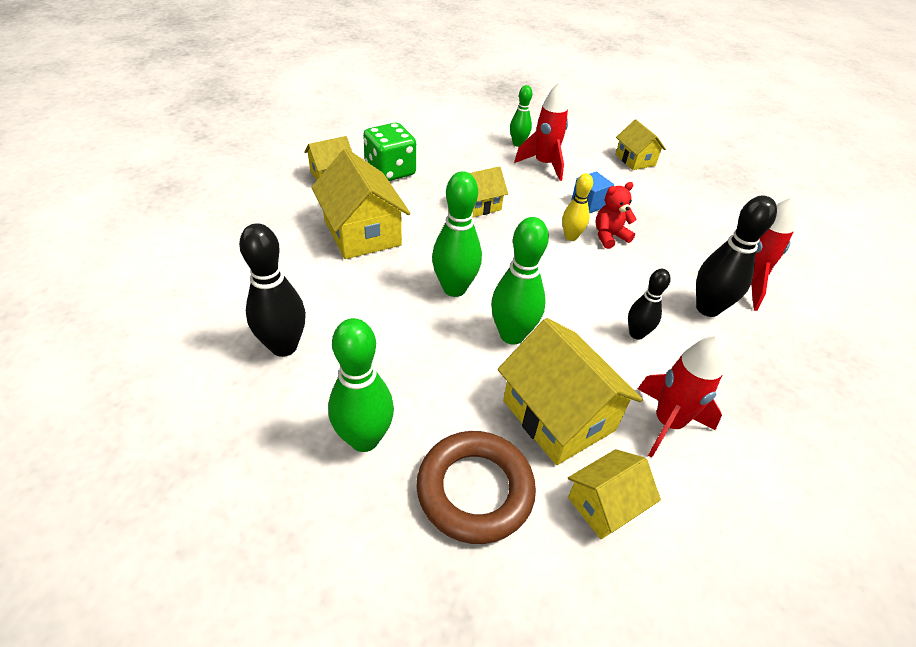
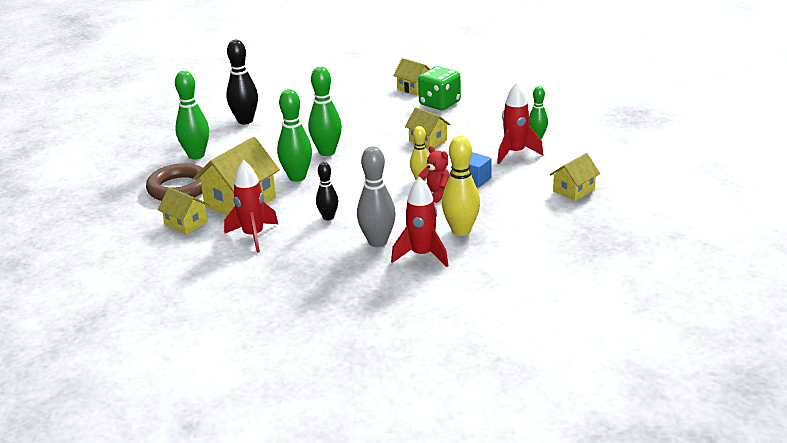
camera: 75 degrees right, 15 degrees down
(362, 233) = (359, 113): yellow house -> none
(696, 244) = (461, 231): none -> yellow bowling pin
(707, 308) = (377, 242): black bowling pin -> grey bowling pin

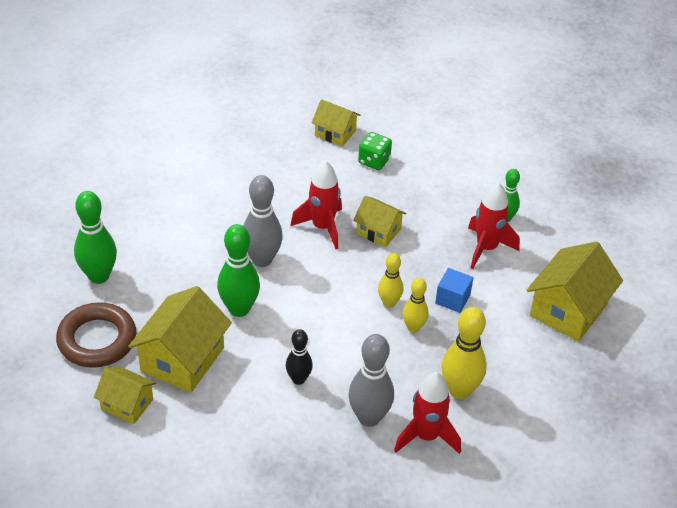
camera: 15 degrees left, 15 degrees up
(245, 121) = (141, 206): black bowling pin -> none
(253, 236) = (218, 420): red rocket -> red rocket (322, 227)
(327, 152) = (262, 260): green bowling pin -> grey bowling pin
(435, 194) = (413, 327): red teddy bear -> yellow bowling pin
(439, 103) = (374, 161): green dice -> green dice, size x0.66
(573, 190) = (568, 310): yellow house -> yellow house, size x1.72

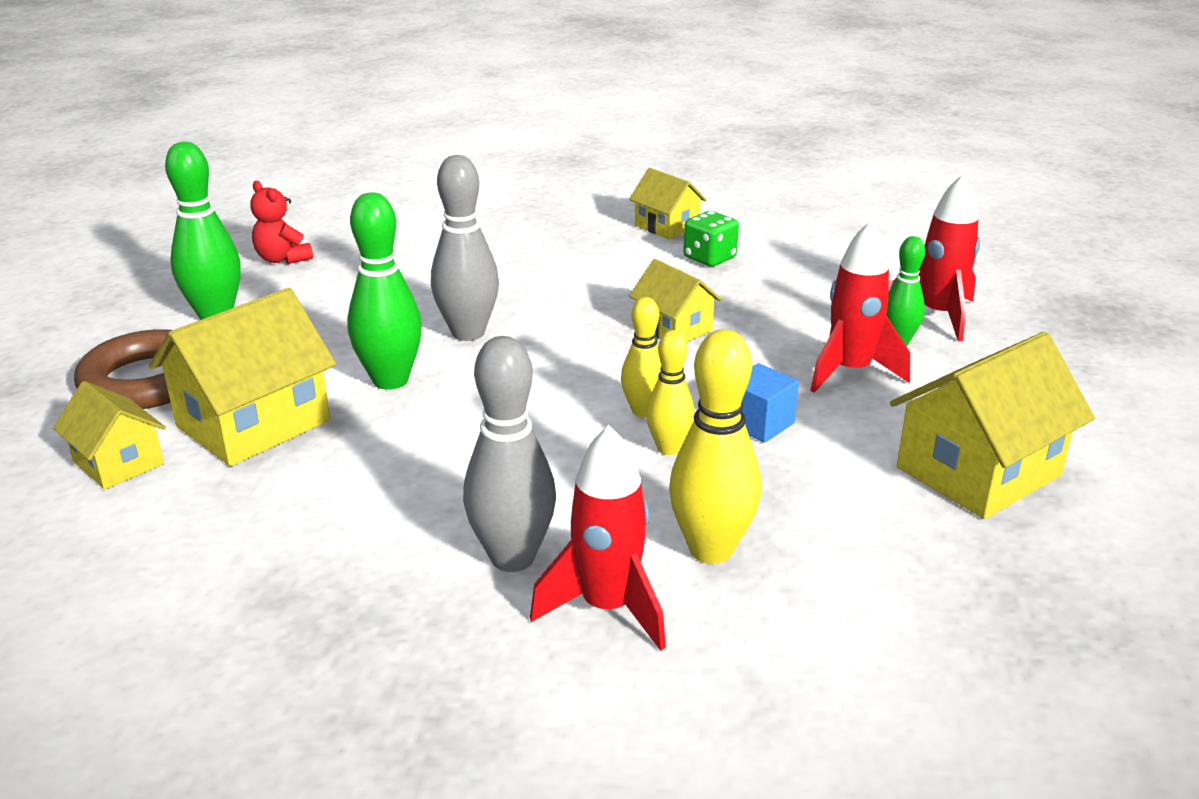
camera: 20 degrees right, 15 degrees down
(105, 213) = (282, 259): none -> red teddy bear
(298, 379) = (422, 481): black bowling pin -> none
(322, 227) = (586, 312): red rocket -> red rocket (938, 315)

